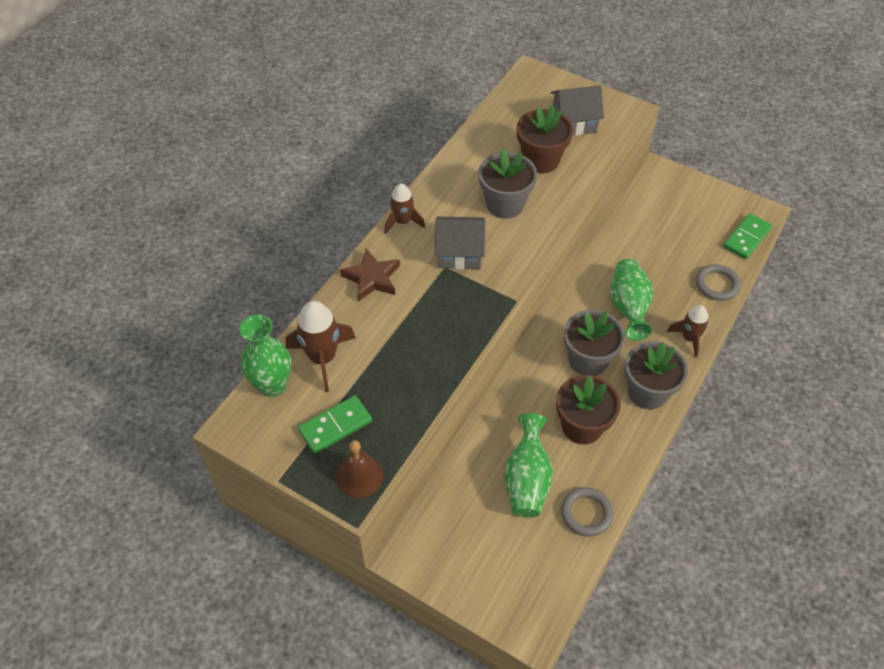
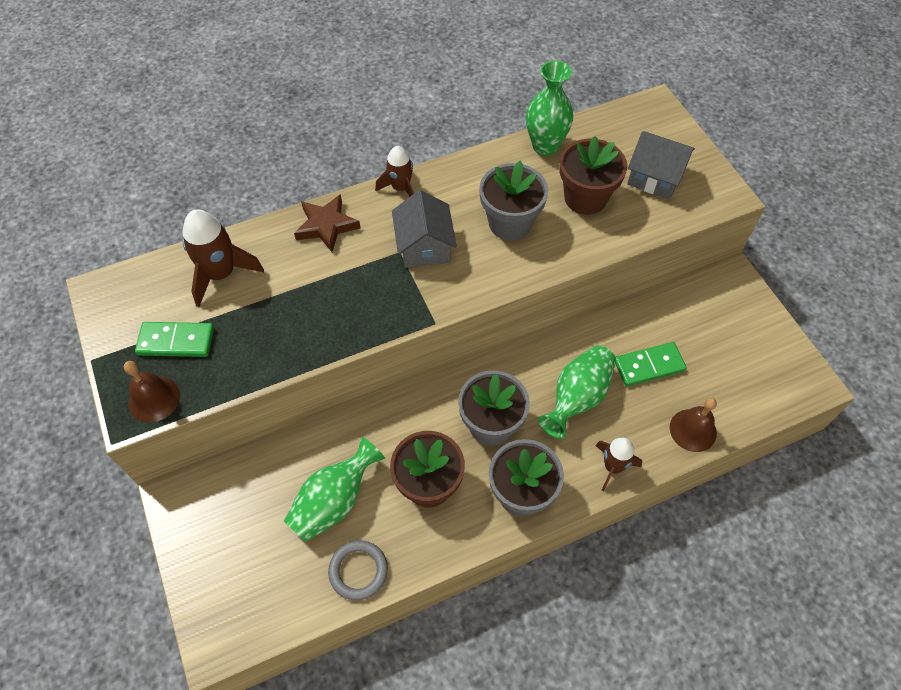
camera: 35 degrees right, 5 degrees up
(272, 385) = (161, 273): green vase -> green vase (545, 146)
(459, 253) = (424, 246): grey house -> grey house turned 45 degrees clockwise
(717, 284) = (693, 430): grey ring -> brown bell
(746, 238) = (771, 401): green domino -> green domino (649, 365)

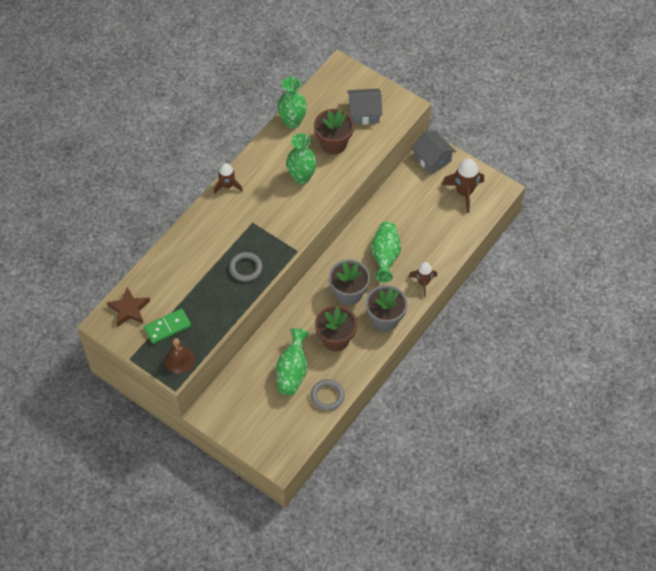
camera: 30 degrees left, 0 degrees up
(221, 274) = (163, 281): brown rocket -> brown rocket (464, 192)
(326, 226) = (201, 227): brown star -> brown star (129, 309)
(344, 311) = (245, 268): none -> grey ring
(424, 246) = (264, 212): grey house -> grey house (432, 159)
(510, 223) = (301, 177): grey flower pot -> green vase
(649, 365) = (413, 221): green domino -> none
(693, 430) = (453, 244): brown bell -> none

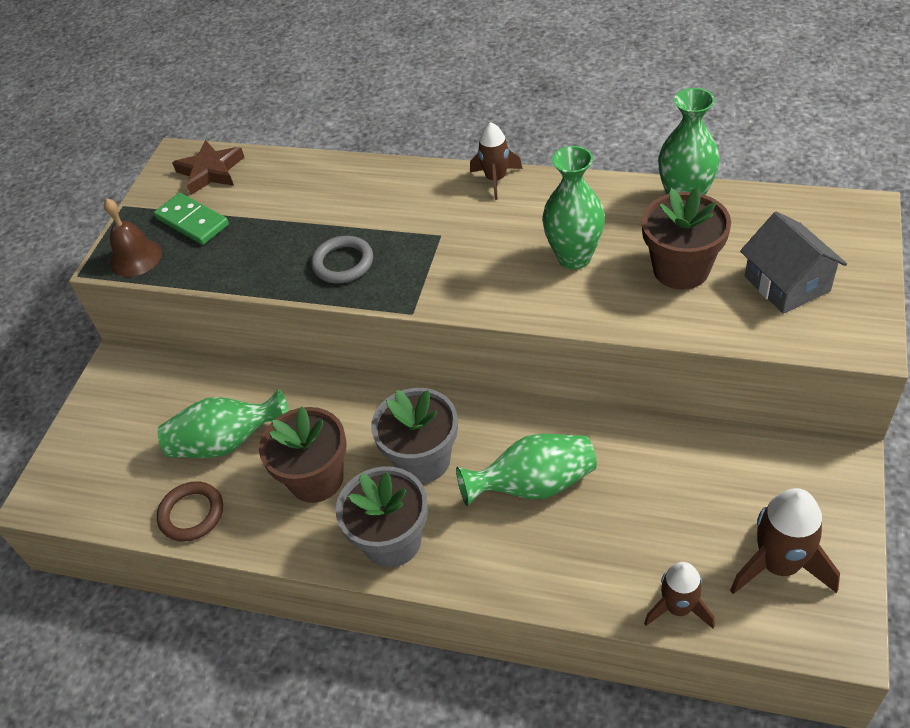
camera: 75 degrees right, 10 degrees down
(327, 396) = (192, 514): grey ring -> brown ring
(423, 282) = (508, 575): brown rocket -> brown rocket (678, 608)
(432, 159) = (817, 473): grey house -> none

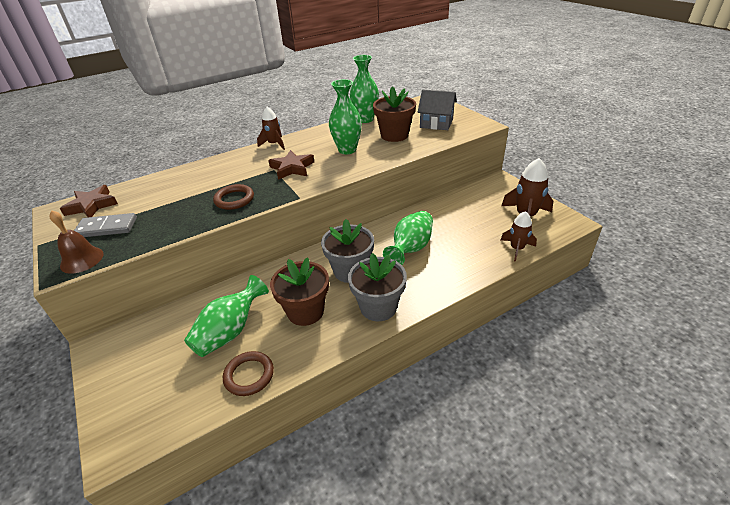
camera: 50 degrees left, 10 degrees down
(192, 221) = (107, 228): green domino -> grey domino
(343, 263) = (234, 199): grey ring -> brown ring
(464, 248) = (292, 168): none -> brown star

